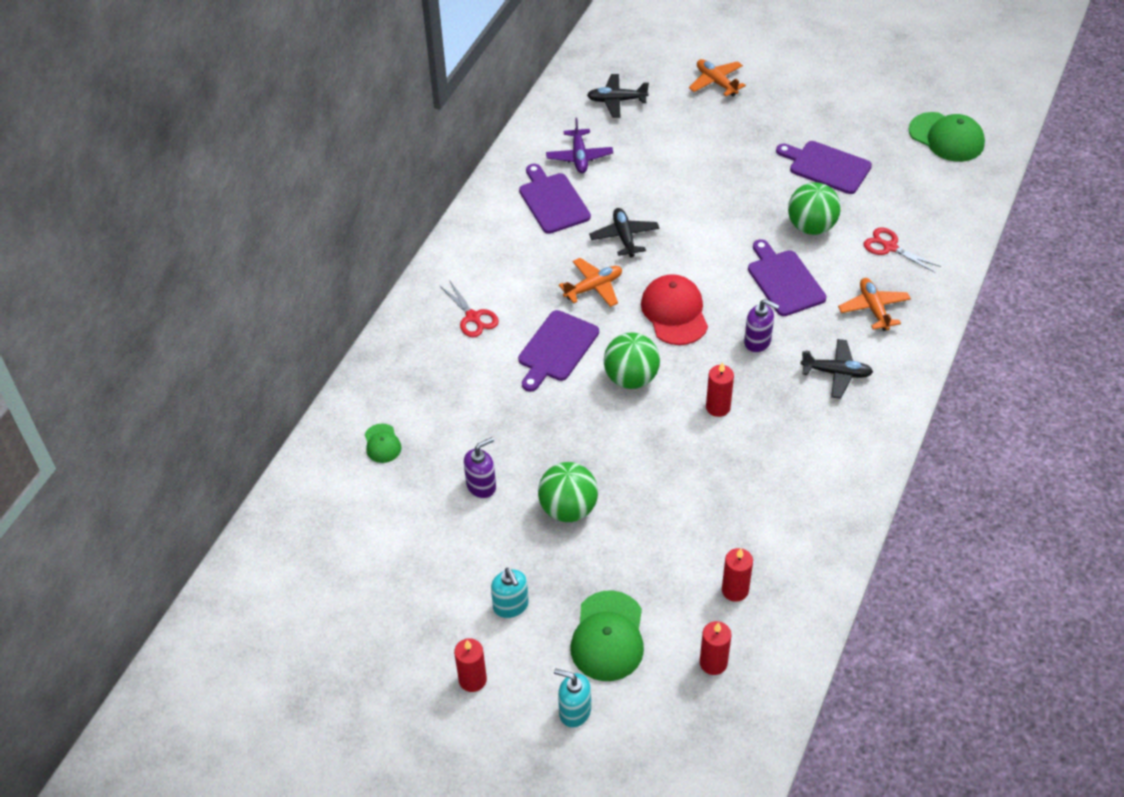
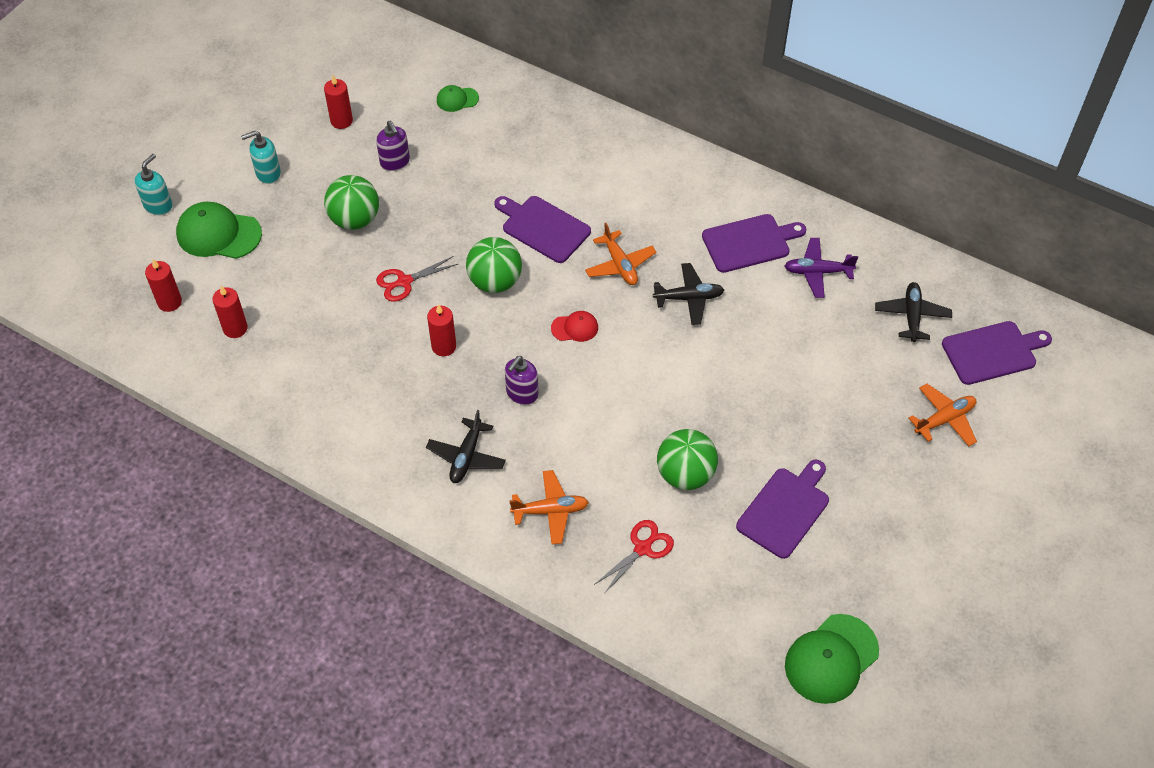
camera: 95 degrees right, 5 degrees up
(472, 680) = (208, 145): red candle -> red candle (341, 121)
(473, 317) = (594, 168): red scissors -> red scissors (404, 282)
(674, 312) = (575, 328): red cap -> red cap, size x0.53
(784, 280) = (605, 433): purple cutting board -> purple cutting board (992, 352)

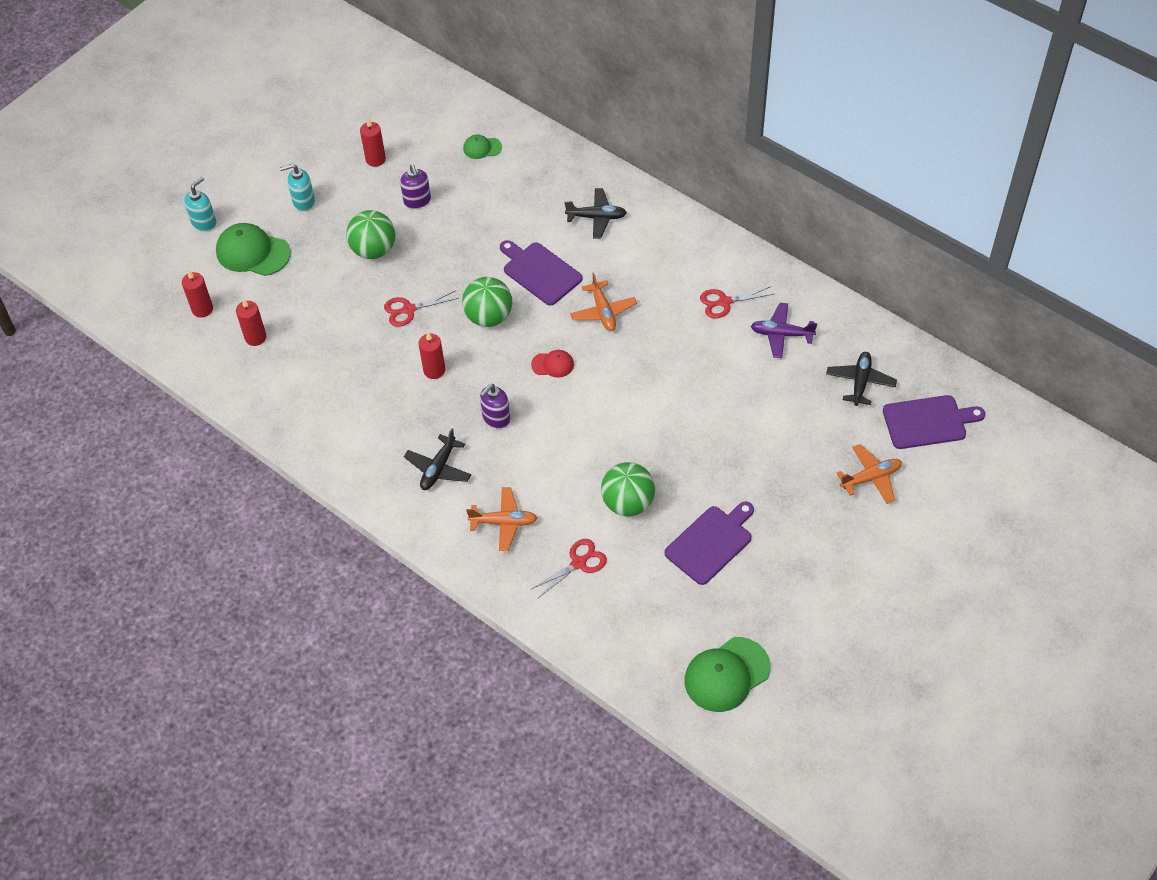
camera: 10 degrees right, 0 degrees up
(689, 298) = (659, 347): black plane -> black plane (596, 217)
(749, 243) = (724, 302): purple cutting board -> red scissors

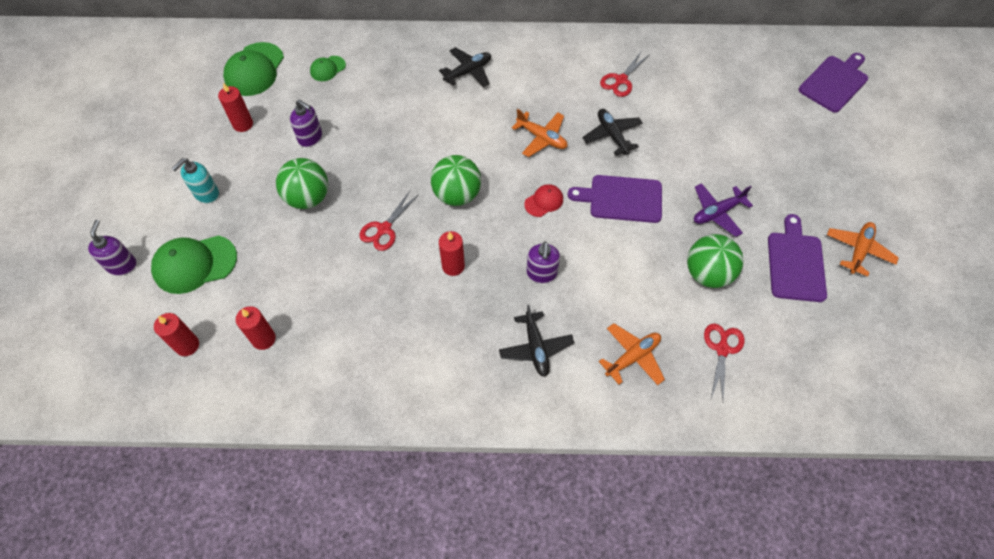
camera: 40 degrees left, 5 degrees up
(204, 222) = (122, 265): turquoise soap dispenser -> purple soap dispenser
(540, 272) = (464, 136): purple cutting board -> purple cutting board (621, 199)
(726, 674) = (914, 360): green cap -> green cap (254, 69)
(781, 334) = (682, 80): purple plane -> purple plane (717, 213)
(860, 382) = (766, 82): black plane -> black plane (612, 135)
(871, 478) = (843, 143): orange plane -> orange plane (858, 251)

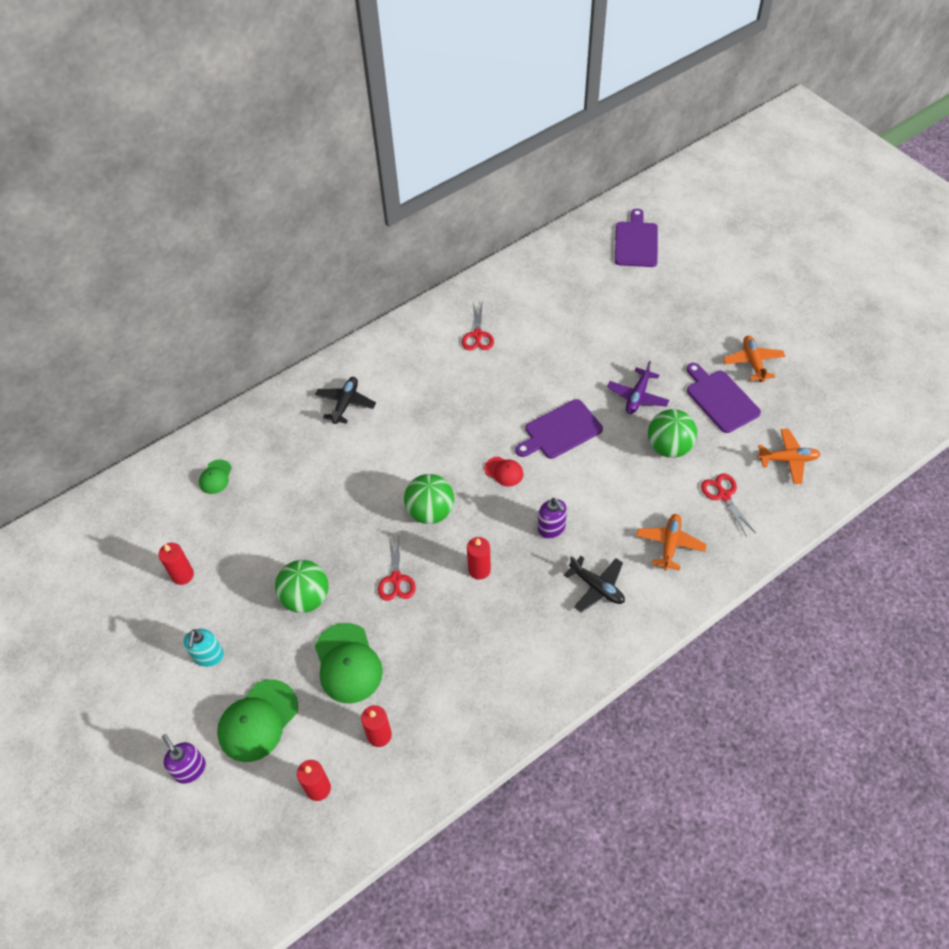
camera: 35 degrees left, 5 degrees down
(254, 69) = (145, 520): green cap -> green cap (348, 663)
(310, 137) = (258, 546): purple soap dispenser -> none
(541, 138) = (456, 421): orange plane -> orange plane (788, 459)
(544, 201) = (504, 471): red cap -> red cap turned 105 degrees clockwise
(612, 135) = (510, 385): black plane -> none

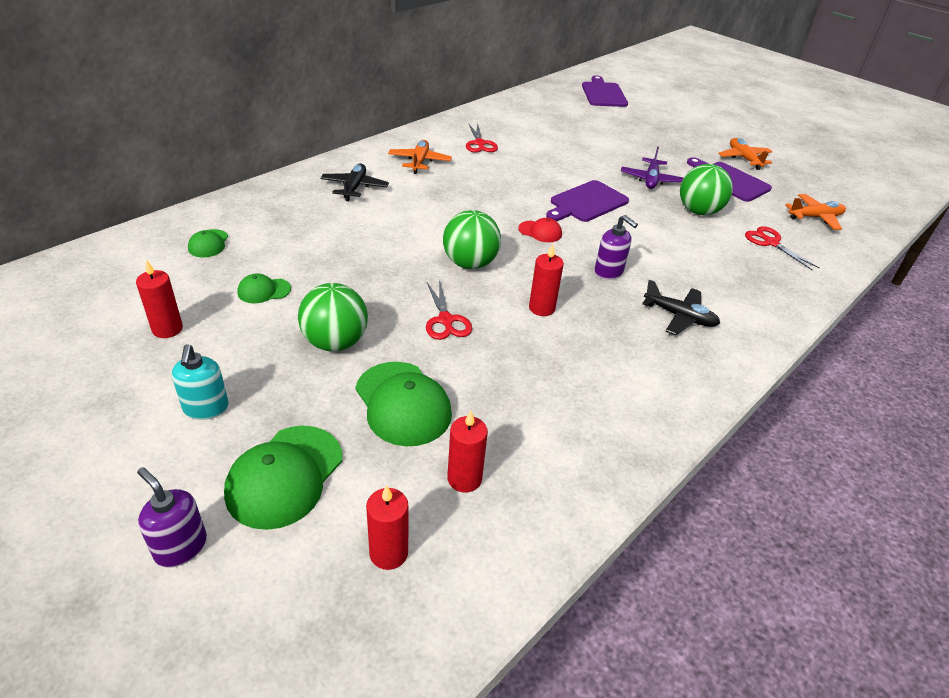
camera: 15 degrees left, 15 degrees down
(256, 536) = (264, 291): none -> green cap
(670, 544) = (738, 280): orange plane -> orange plane (419, 162)

